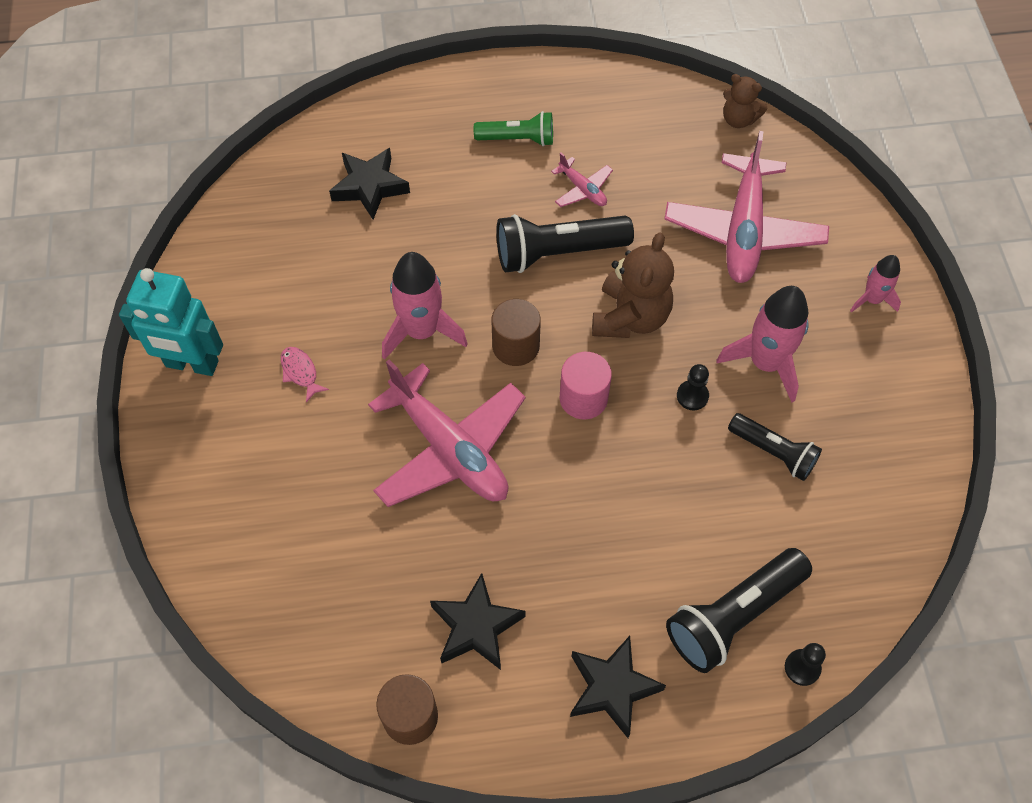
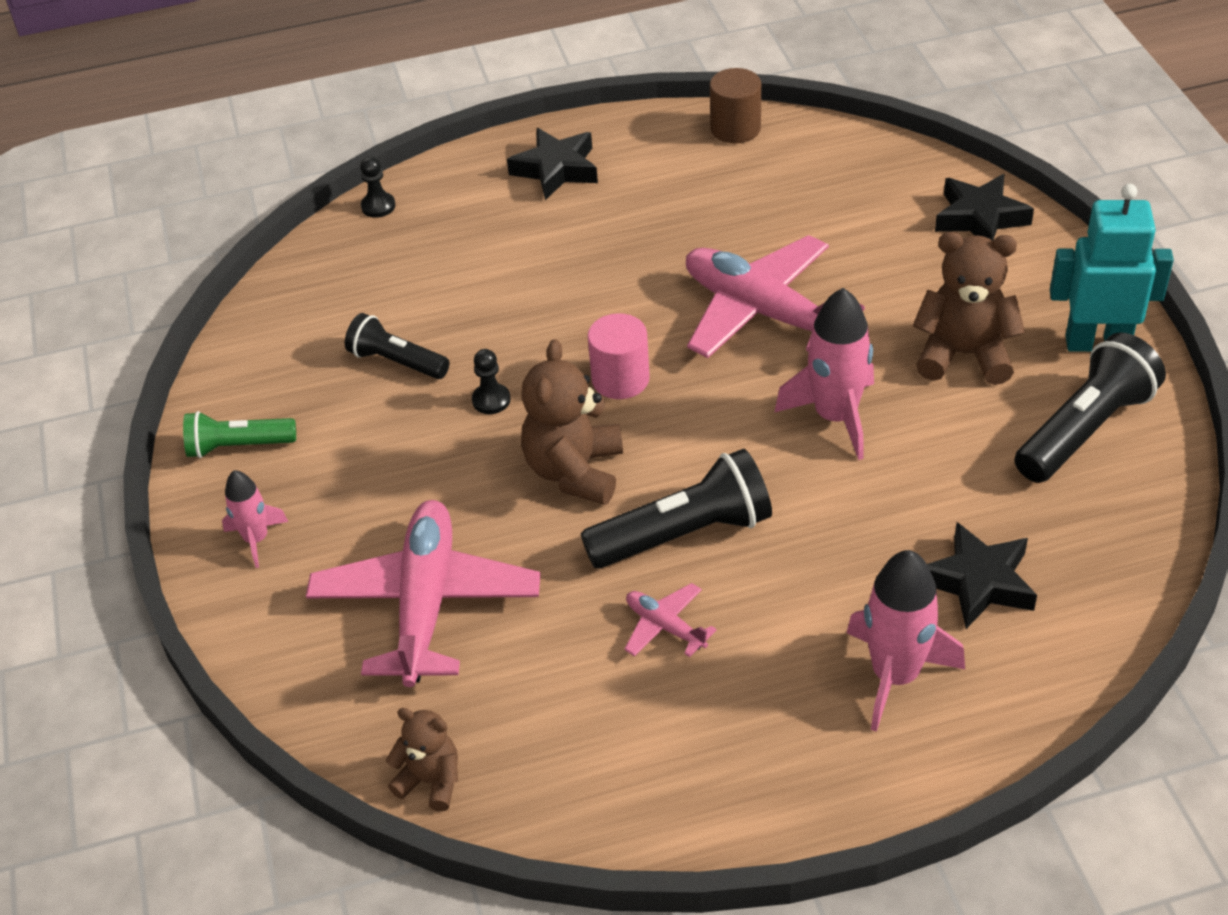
camera: 175 degrees right, 15 degrees down
(300, 372) = (964, 354): pink fish -> brown teddy bear
(476, 627) = (693, 188): black star -> black star (980, 218)
(516, 346) = (713, 419): brown cylinder -> none
(518, 139) = (781, 690): green flashlight -> green flashlight (238, 446)
(733, 616) = (443, 230): black flashlight -> black flashlight (1085, 429)
(765, 363) = (402, 446): pink rocket -> pink rocket (895, 675)

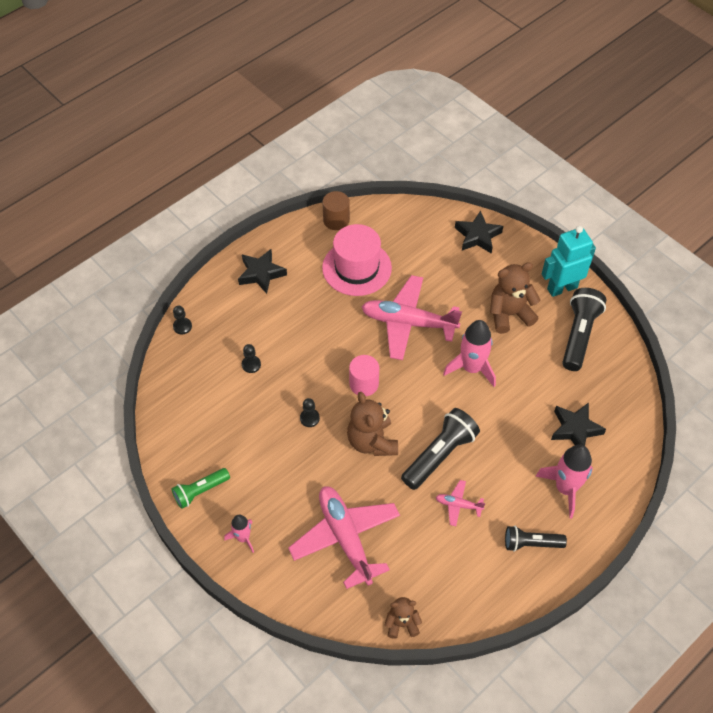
camera: 30 degrees left, 10 degrees up
(396, 362) = (249, 414): black flashlight -> black flashlight (531, 543)
(449, 292) = (251, 365): none -> black pawn
(725, 205) = (357, 268): none -> pink hat

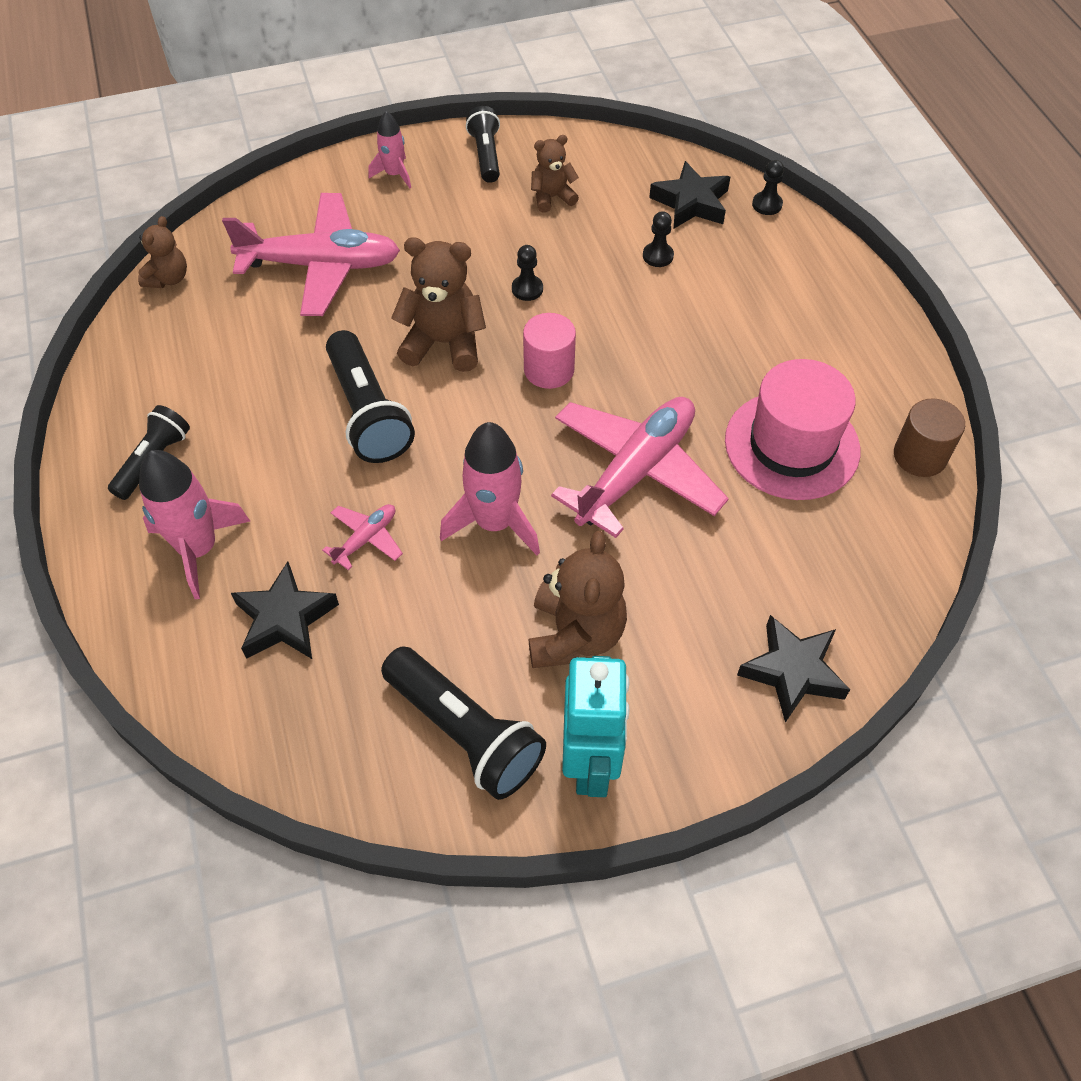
camera: 115 degrees right, 0 degrees up
(200, 491) = (486, 155): green flashlight -> black flashlight
(225, 437) = (552, 197): none -> brown teddy bear
(261, 274) = (832, 318): black star -> black star (691, 203)
(458, 505) = (275, 401): pink plane -> pink plane (366, 539)

